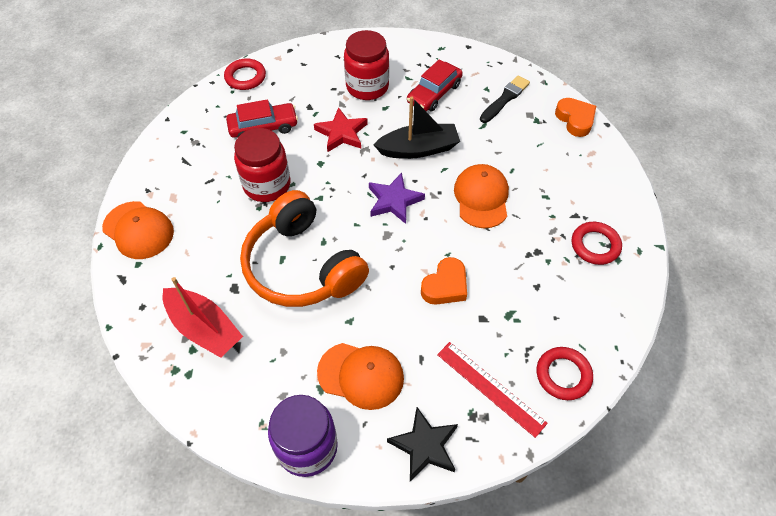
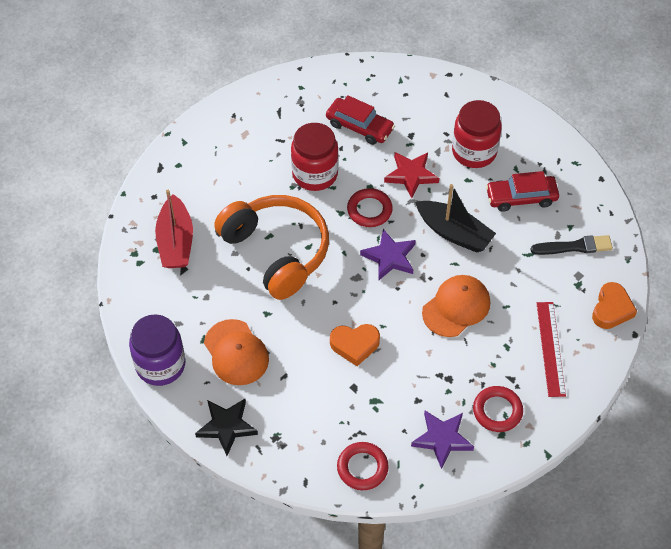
camera: 45 degrees right, 0 degrees up
(138, 230) = (200, 141): orange cap -> none
(245, 77) = (390, 74): red ring -> red ring (369, 210)
(302, 266) = (277, 251): orange headphones -> orange headphones turned 135 degrees clockwise
(490, 388) = (306, 432): red ruler -> red ruler (550, 348)
(587, 299) = (442, 439): none -> purple star

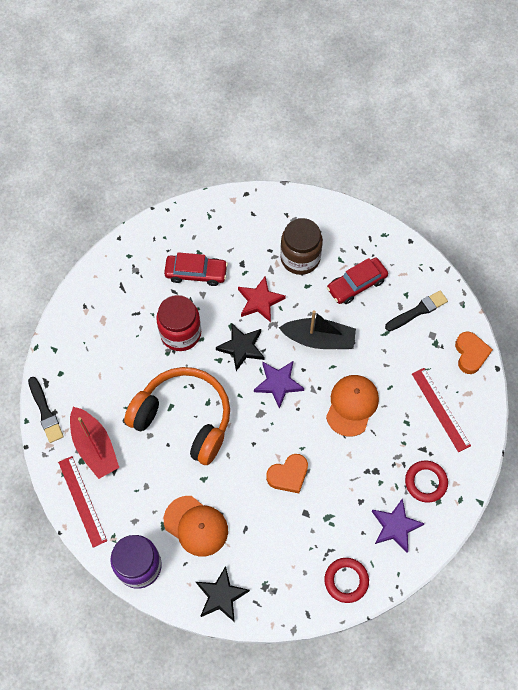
camera: 25 degrees left, 10 degrees up
(137, 284) = (82, 501): none -> red ruler
(145, 193) = (45, 412): none -> black brush
(369, 210) = (241, 347): red ring -> black star
(474, 152) = (300, 258): red jar -> brown jar

